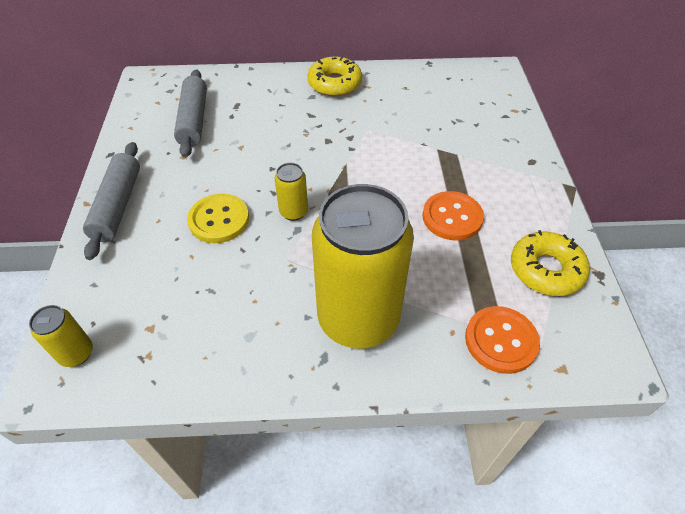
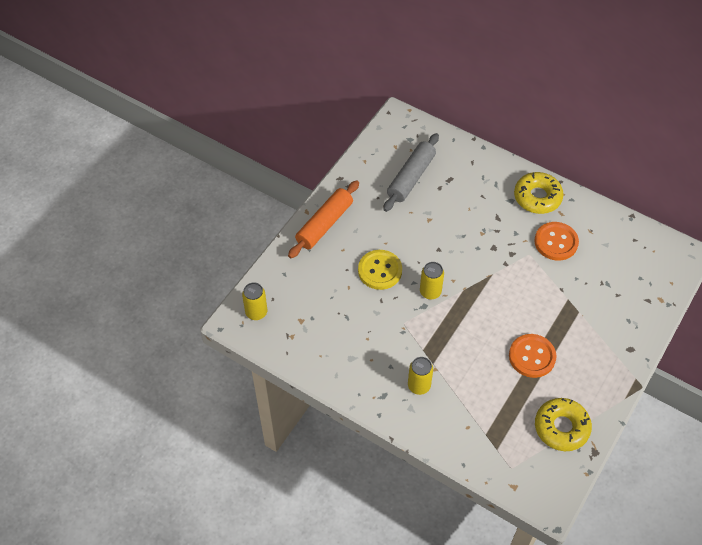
camera: 35 degrees right, 5 degrees up
(117, 206) = (324, 224): grey rolling pin -> orange rolling pin
(358, 319) = (419, 386): yellow can -> yellow can, size x0.42
(500, 340) = (492, 449): orange button -> orange button (556, 242)

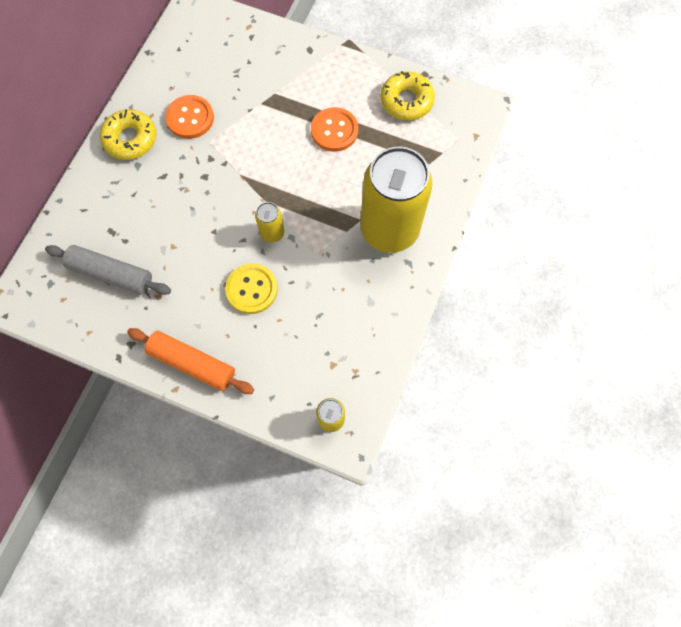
camera: 100 degrees left, 15 degrees up
(419, 386) = (389, 229): yellow can -> yellow can, size x2.40

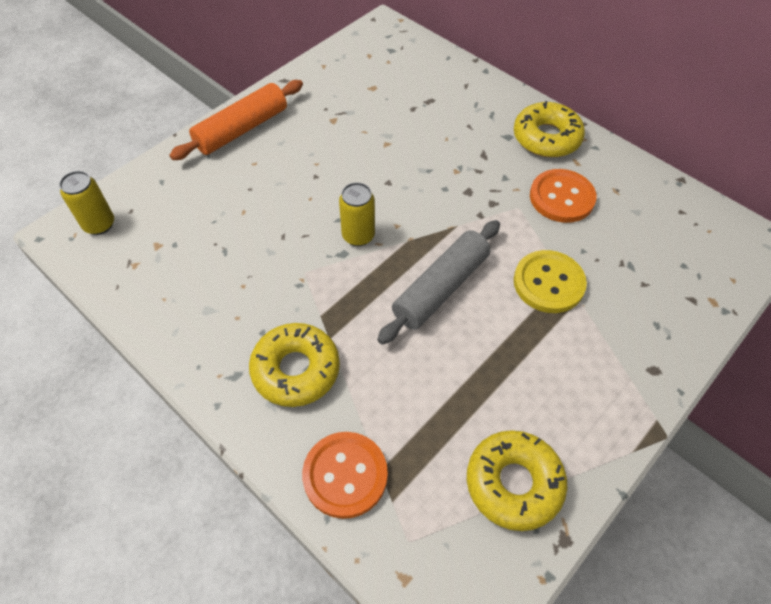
camera: 110 degrees right, 15 degrees down
(111, 274) = (378, 91): grey rolling pin -> grey rolling pin (441, 288)
(251, 289) = (295, 197): yellow button -> yellow button (548, 283)
(334, 130) = (489, 355): orange button -> orange button (345, 475)
(389, 229) = (296, 370): yellow can -> yellow donut

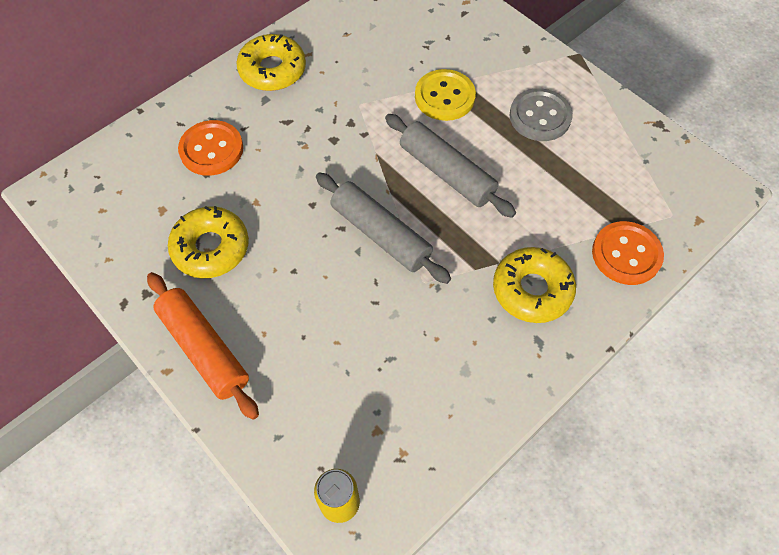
camera: 85 degrees left, 5 degrees up
(358, 236) = (381, 234): yellow can -> grey rolling pin
(513, 483) = (622, 146): yellow donut -> yellow donut (211, 248)
(542, 383) = (540, 116): none -> grey button
(561, 197) = (350, 72): orange button -> orange button (211, 149)

